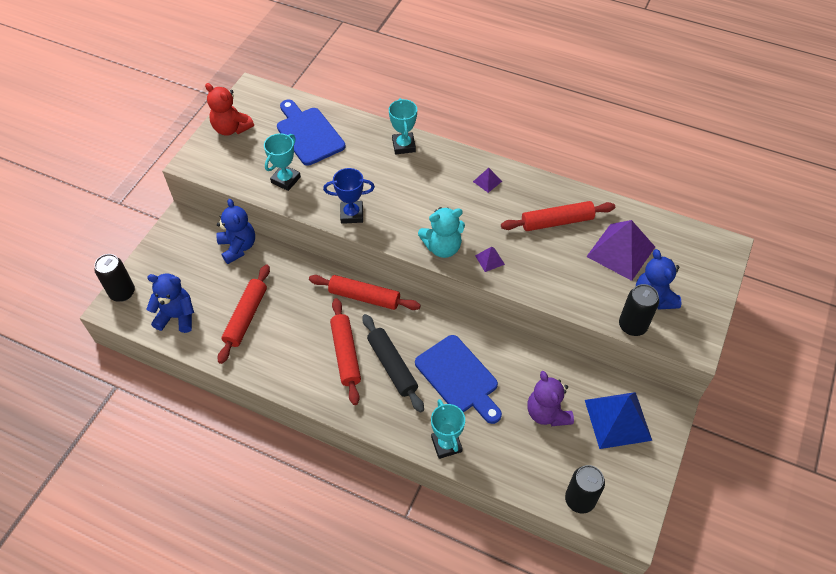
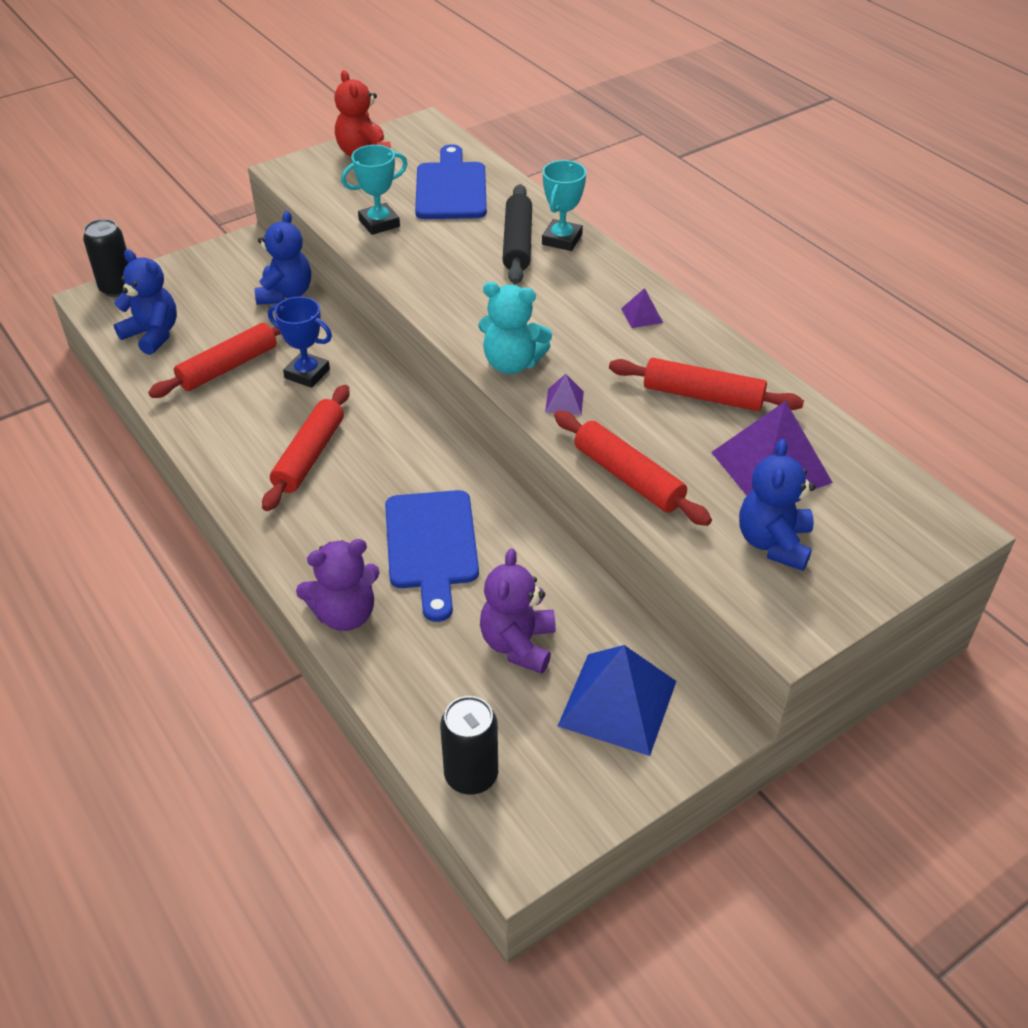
camera: 30 degrees right, 10 degrees down
(352, 214) = (426, 286): blue trophy -> blue trophy (307, 374)
(364, 297) = (389, 404): red rolling pin -> red rolling pin (628, 477)
(392, 366) = (356, 494): black rolling pin -> black rolling pin (517, 243)
(446, 444) = (345, 614): turquoise trophy -> purple teddy bear
(632, 325) = (709, 563): black can -> none

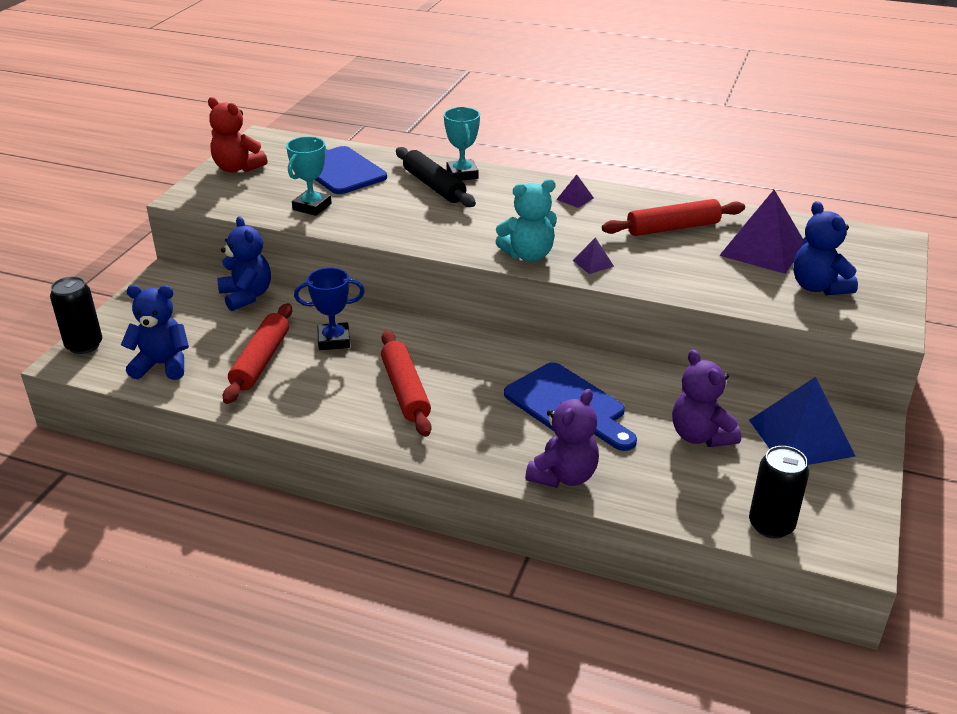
camera: 35 degrees left, 10 degrees down
(628, 477) = (691, 288): red rolling pin -> none

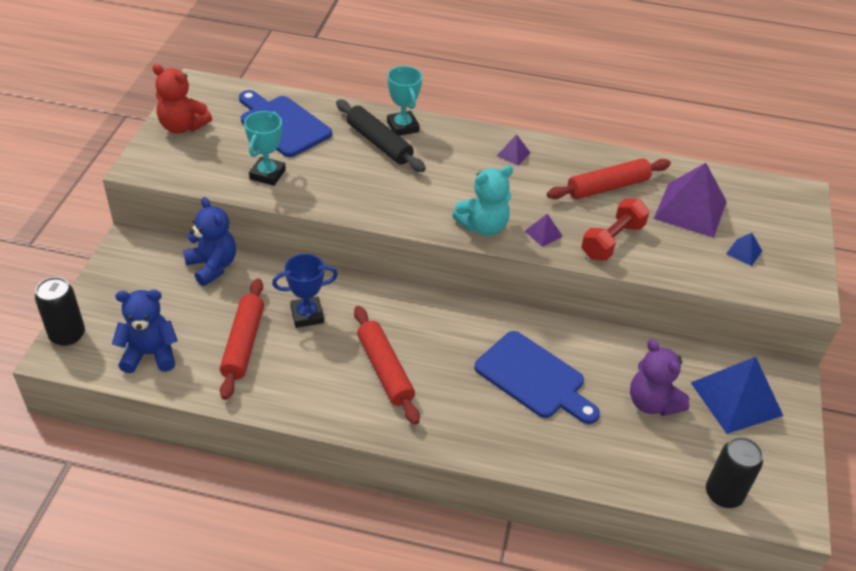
camera: 10 degrees left, 10 degrees up
(563, 476) = (542, 455): purple teddy bear -> none
(668, 272) = (612, 241): none -> red dumbbell
(818, 287) = (744, 252): blue teddy bear -> blue pyramid

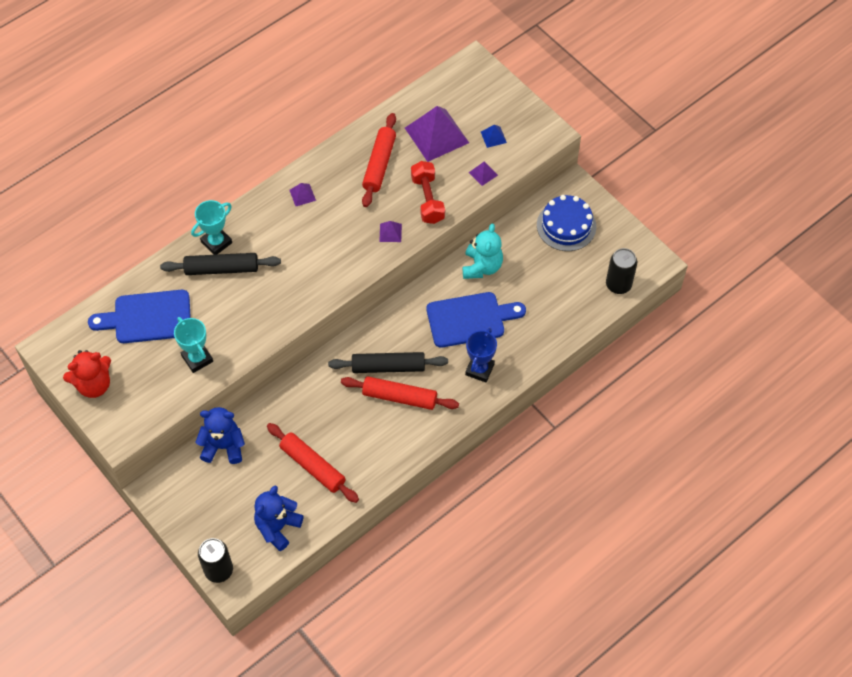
camera: 50 degrees left, 15 degrees up
(307, 315) = (317, 414): blue trophy -> blue trophy (479, 369)
(403, 127) = (216, 242): turquoise trophy -> turquoise trophy turned 60 degrees counterclockwise
(411, 341) = (388, 367): none -> black rolling pin
(483, 226) = (356, 262): turquoise teddy bear -> turquoise teddy bear (482, 267)
(652, 403) = (535, 271): purple teddy bear -> none
(693, 267) = (483, 173): none -> purple pyramid
(736, 399) = (566, 226): blue pyramid -> blue cake

